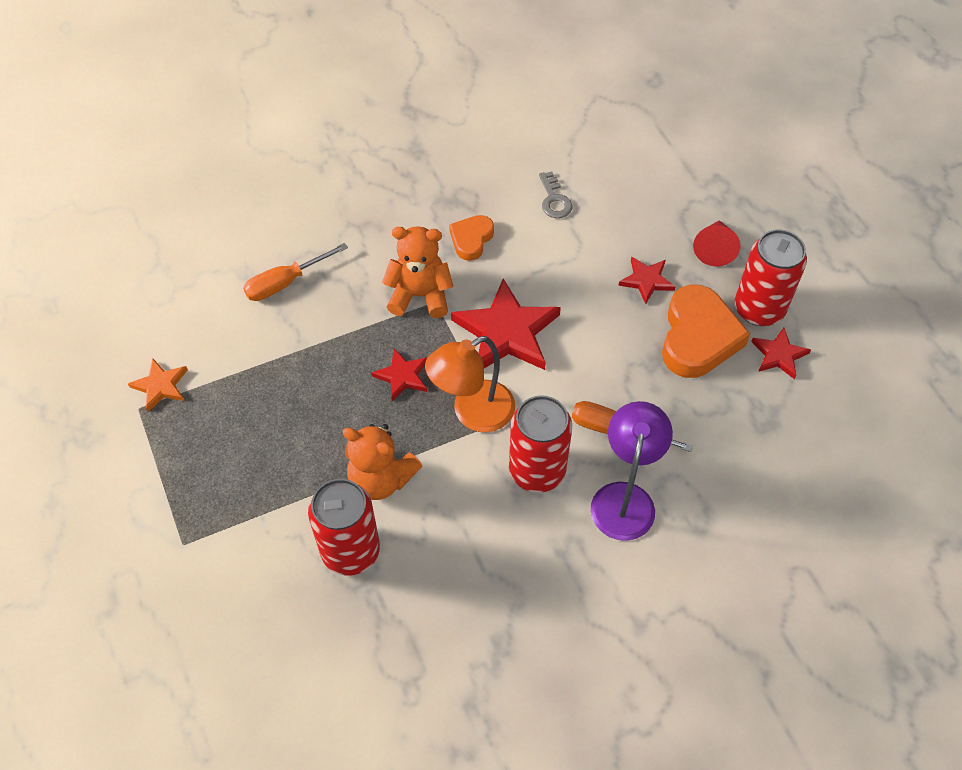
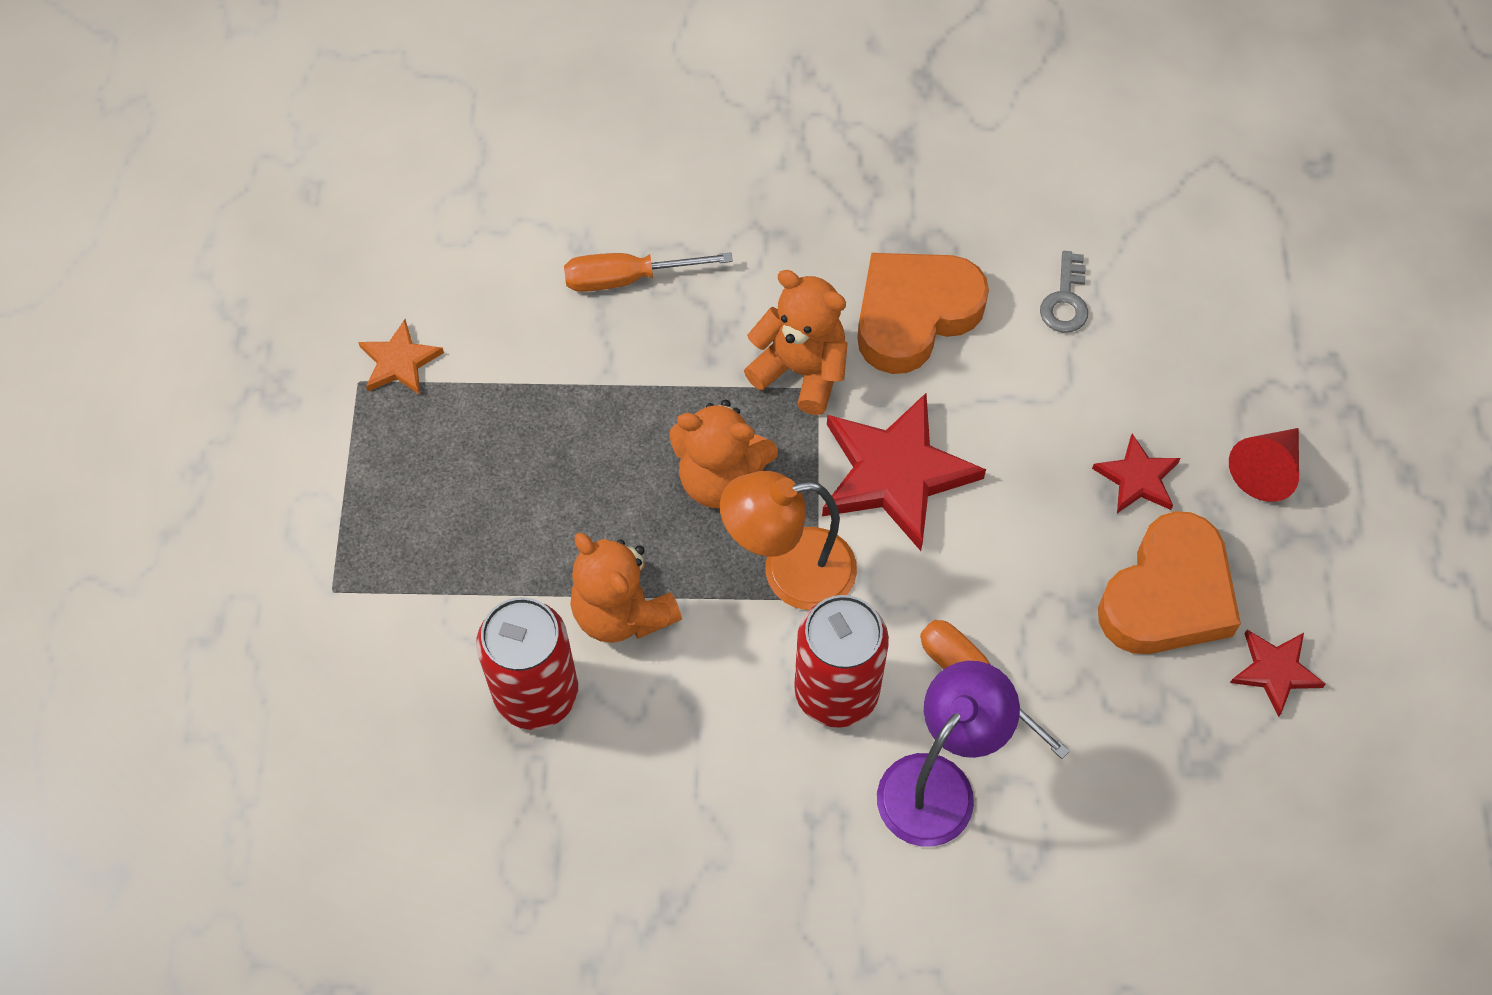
camera: 25 degrees right, 5 degrees up
(402, 376) = (720, 479): red star -> orange teddy bear
(471, 239) = (914, 315): orange heart -> orange heart, size x1.82
(759, 309) = (1283, 589): red can -> none

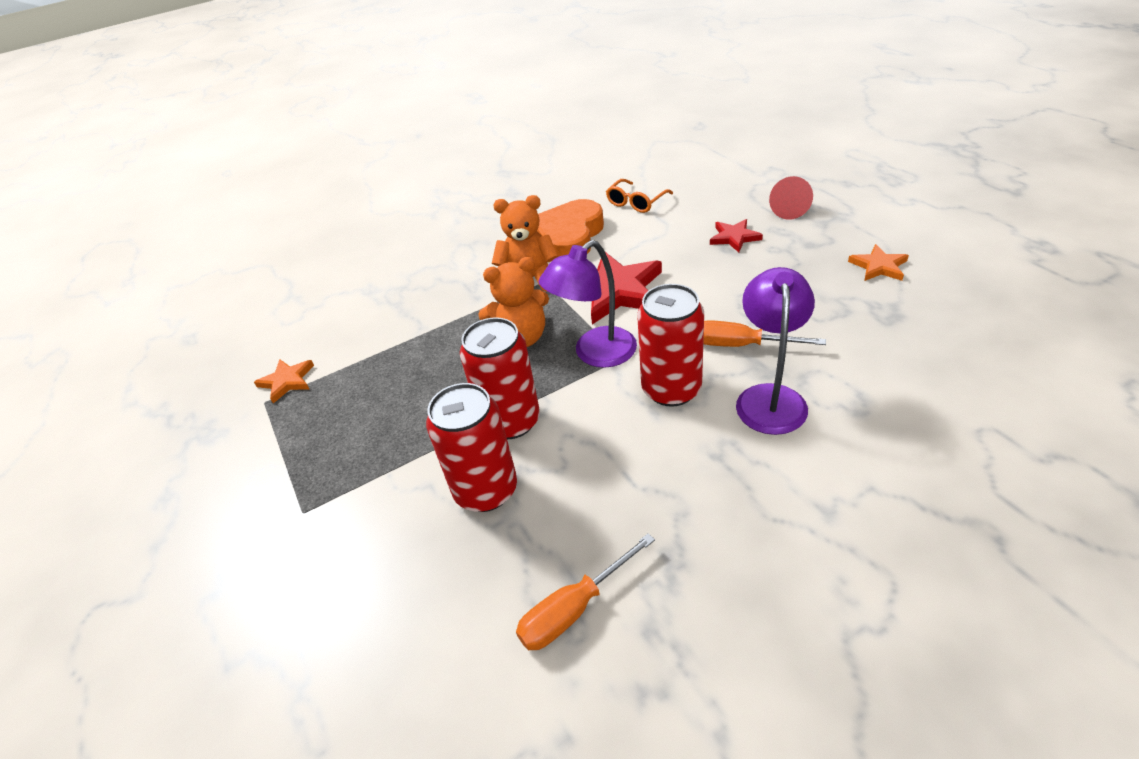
camera: 25 degrees left, 20 degrees down
(622, 612) = (511, 421): orange teddy bear -> red can
(627, 278) = (406, 290): orange screwdriver -> orange screwdriver (574, 609)
(789, 572) = (595, 354): orange lamp -> purple lamp
(1065, 300) = (636, 202): grey key -> orange glasses
(1168, 595) = (796, 266): orange heart -> none
(1275, 671) = (878, 266): red star -> orange star

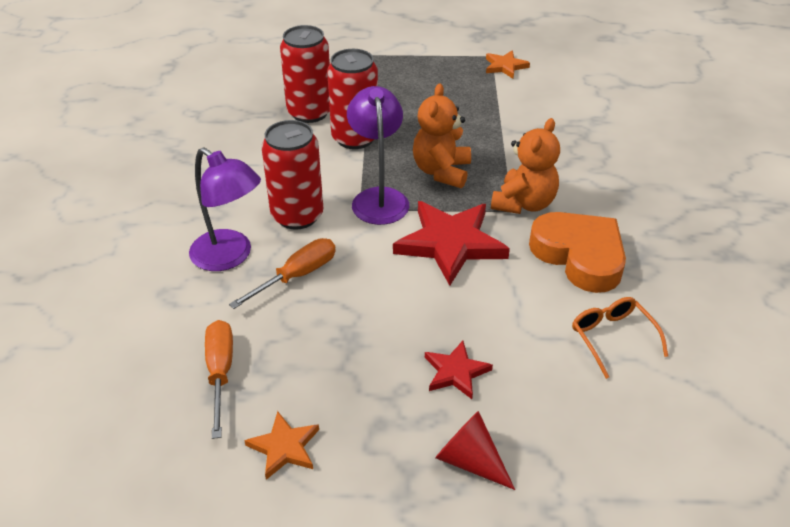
camera: 115 degrees right, 0 degrees up
(574, 609) = (199, 115): orange screwdriver -> orange screwdriver (220, 373)

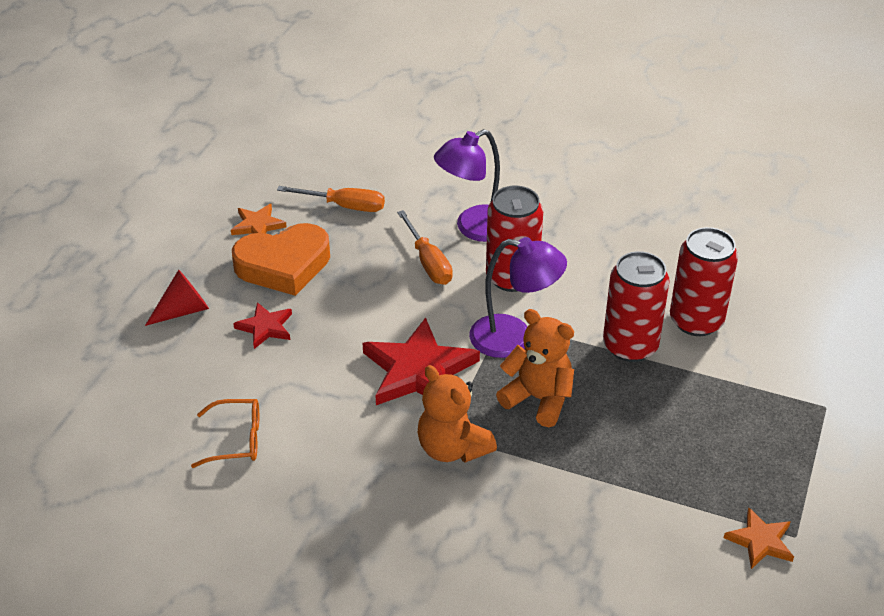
camera: 110 degrees right, 0 degrees up
(579, 256) = (350, 461): orange heart -> orange heart (284, 265)

